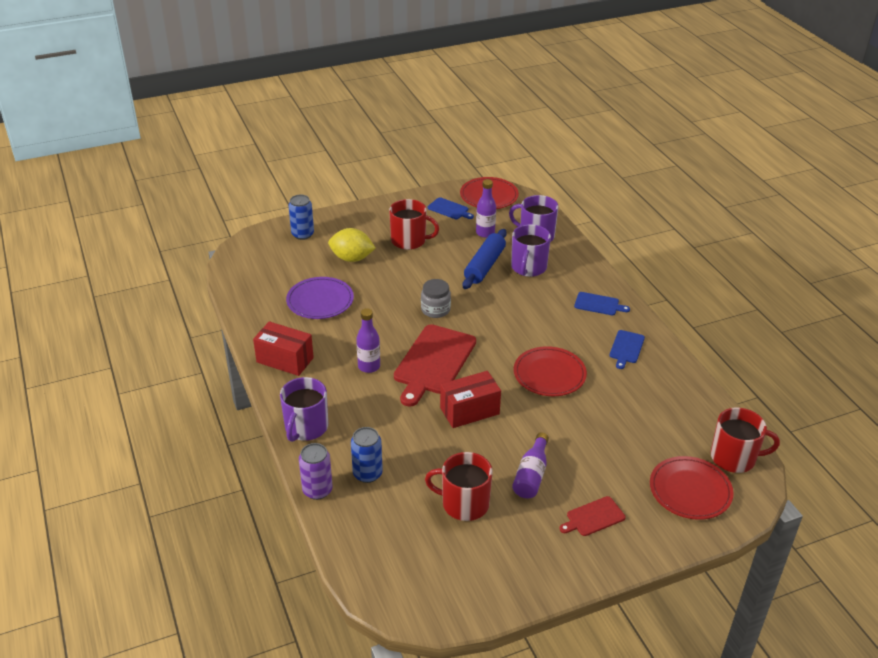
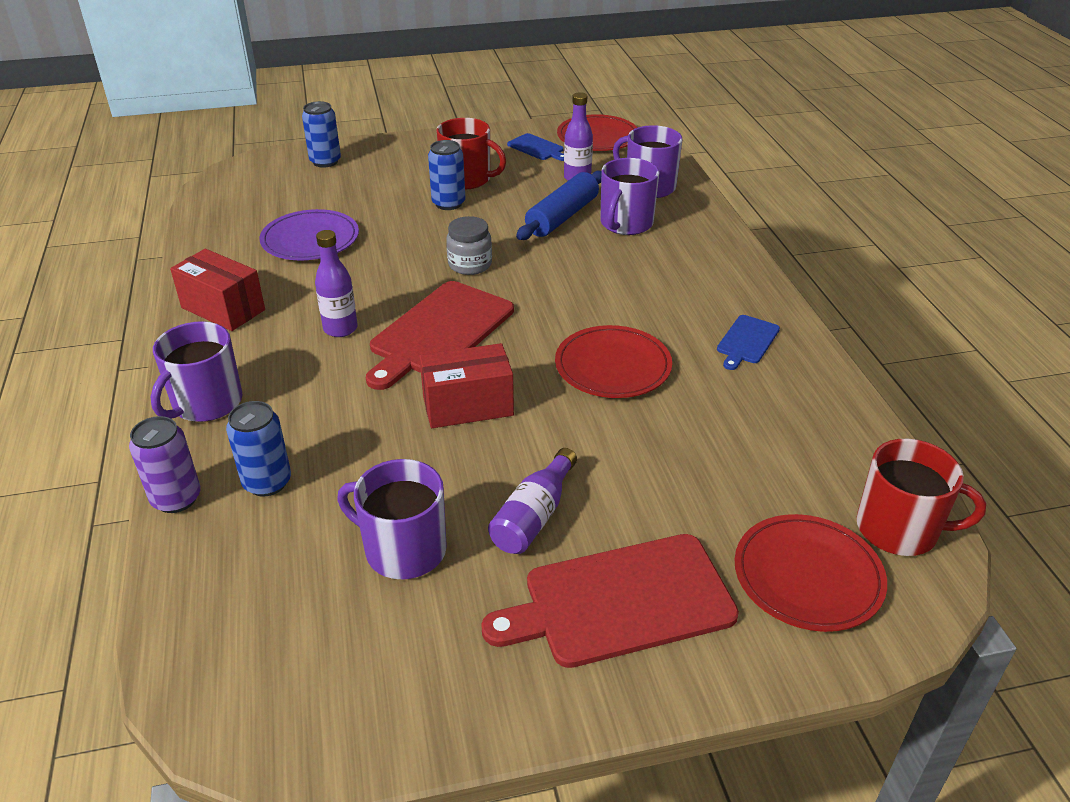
camera: 10 degrees right, 0 degrees up
(352, 258) = (378, 193): yellow lemon -> none
(404, 262) = (448, 203): none -> blue can
(464, 504) = (403, 549): red mug -> purple mug
(593, 517) = (620, 601): red cutting board -> red cutting board, size x2.03
(598, 304) = (718, 278): blue cutting board -> none

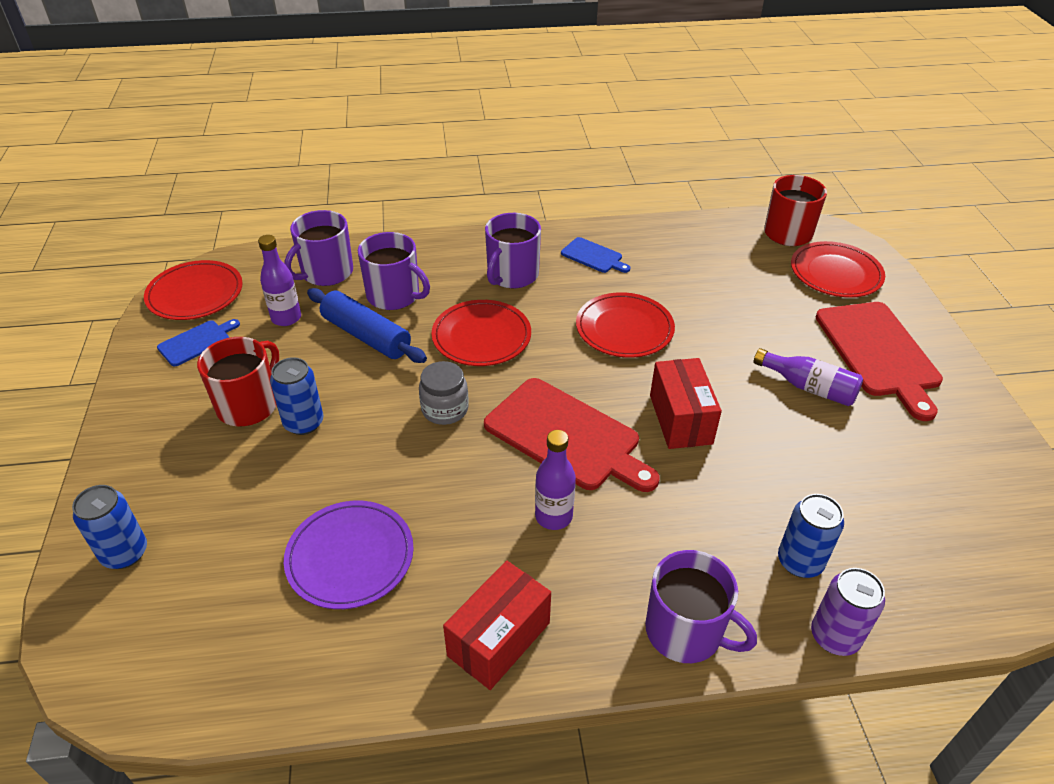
camera: 85 degrees left, 5 degrees up
(403, 549) = (860, 463): purple mug -> purple mug (512, 275)
(576, 276) = (481, 336): none -> red plate

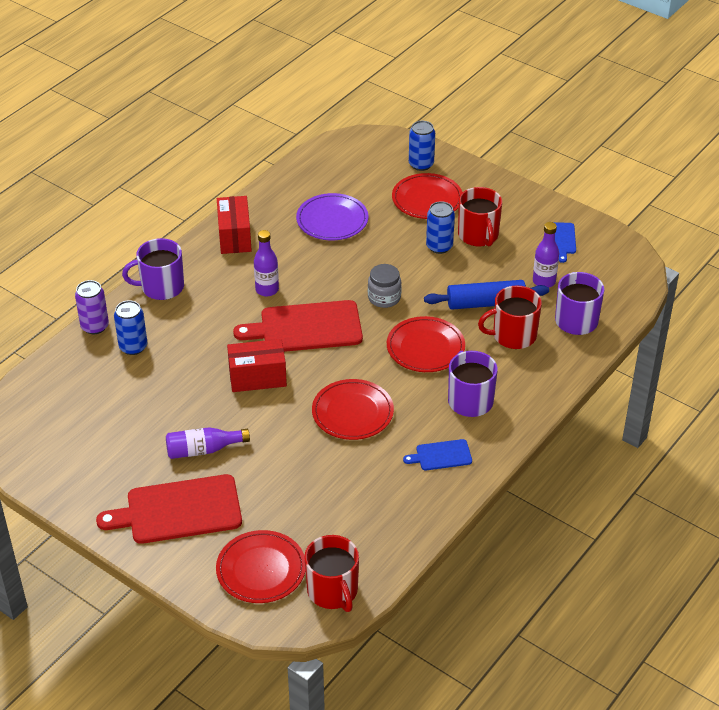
camera: 135 degrees right, 0 degrees up
(195, 294) = (615, 258): red plate -> red plate (427, 199)
(394, 295) = (513, 335): purple mug -> red mug
(680, 419) = (257, 377): red box -> red box turned 45 degrees counterclockwise
(879, 353) = (178, 510): red cutting board -> red cutting board turned 45 degrees counterclockwise

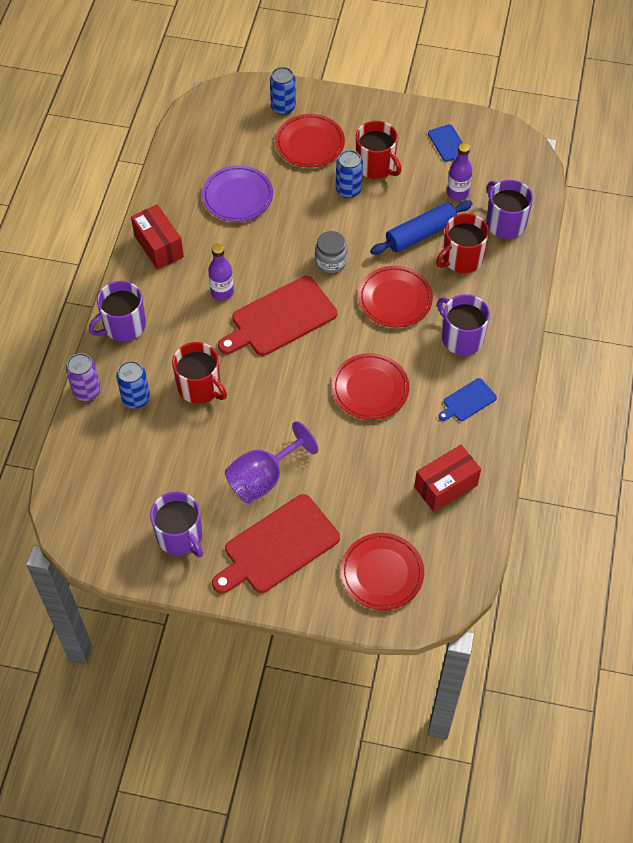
camera: 25 degrees left, 15 degrees up
(96, 469) = (180, 536): none -> purple mug
(203, 450) = (263, 478): purple bottle -> purple goblet
(257, 377) = (267, 386): red box -> red box (446, 486)
(333, 591) = (453, 567): red mug -> red mug (200, 387)

